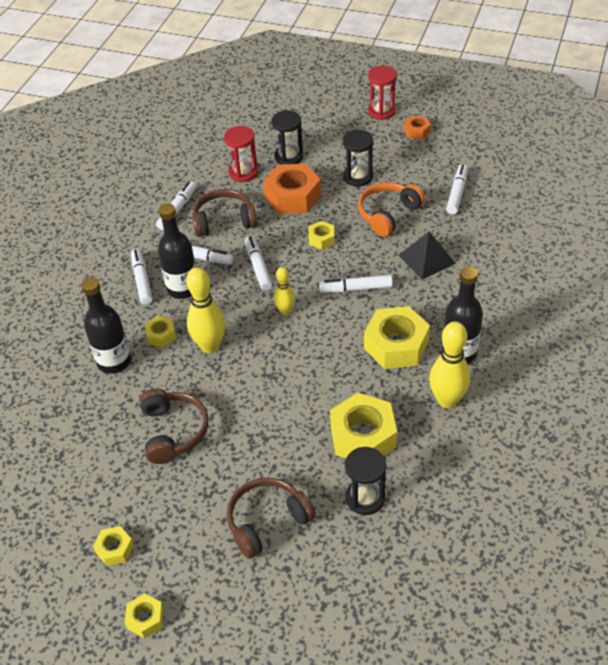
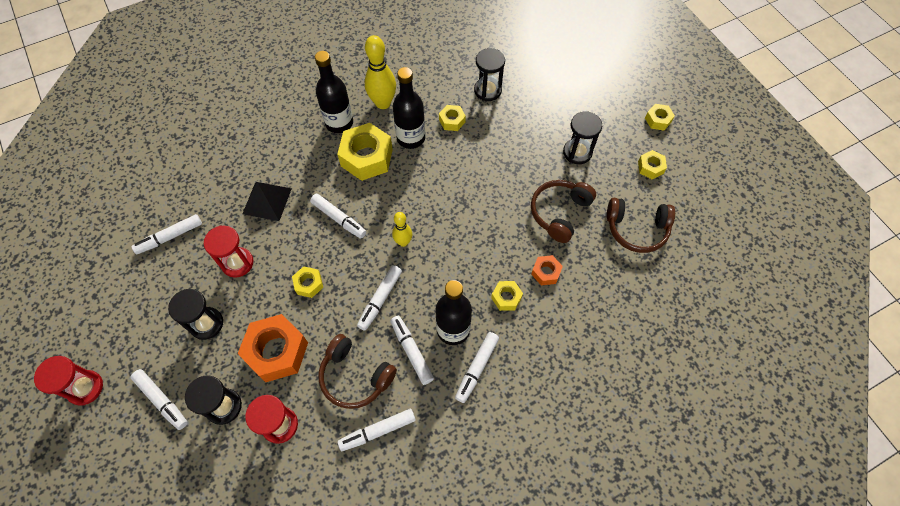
camera: 140 degrees left, 15 degrees up
(114, 361) = (558, 303): black bottle -> black bottle (411, 138)
(206, 504) = (577, 152): none -> black hourglass
(210, 346) = (480, 258): yellow bowling pin -> none
(267, 521) = (551, 118): brown headphones -> brown headphones (636, 229)
(329, 135) = (162, 401): none -> white marker
(363, 436) = (452, 121): yellow nut -> yellow nut, size x0.50
(388, 214) = (237, 263): orange headphones -> red hourglass
(417, 131) = (99, 331): orange nut -> orange nut (546, 272)

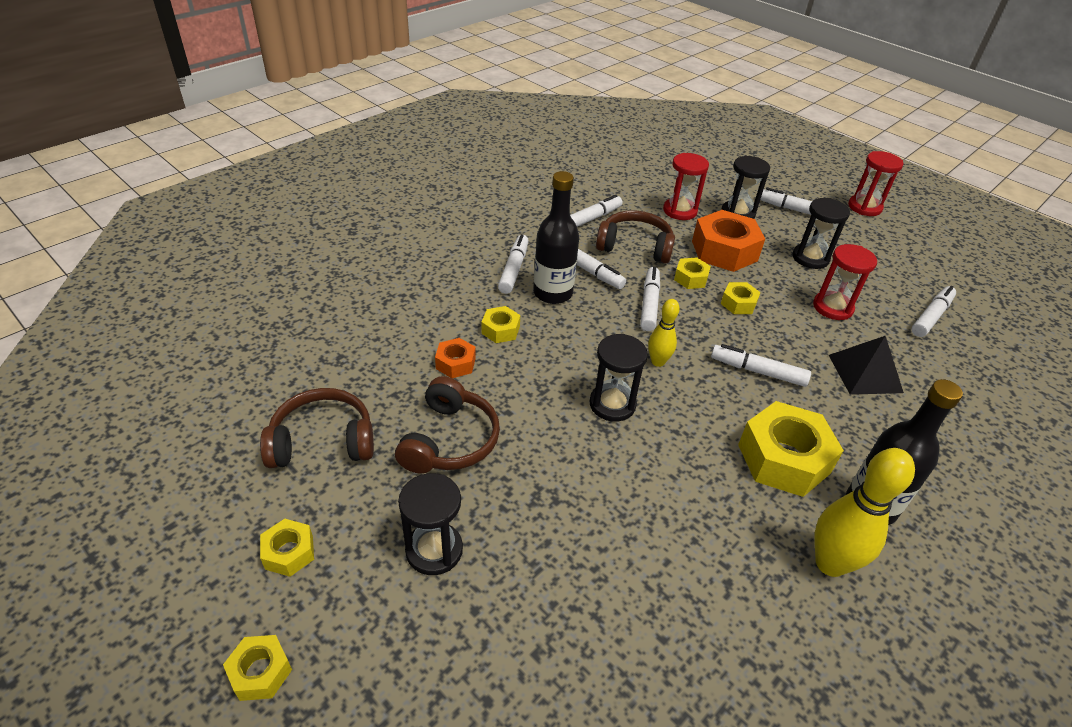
camera: 160 degrees right, 20 degrees down
(411, 138) = (738, 507): black bottle -> none
(452, 121) = (687, 558): yellow nut -> yellow nut (690, 278)
(487, 90) = (651, 650): black hourglass -> black hourglass (612, 404)

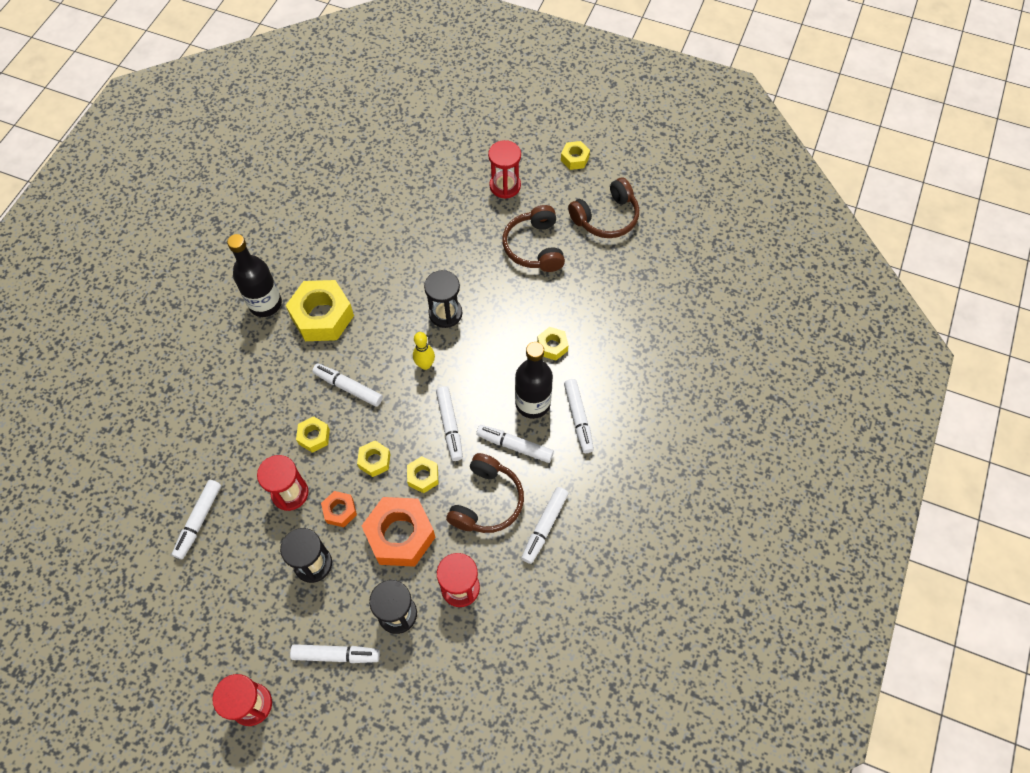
camera: 160 degrees right, 20 degrees up
(260, 672) = (547, 114): yellow nut -> yellow nut (314, 437)
(434, 550) = (505, 186): black hourglass -> red hourglass
(455, 363) = (566, 303): orange nut -> orange nut (340, 511)
(635, 246) = (487, 501): brown headphones -> brown headphones turned 60 degrees counterclockwise
(757, 371) = (348, 387): white marker -> white marker turned 150 degrees counterclockwise
(830, 563) = (291, 258): yellow bowling pin -> none
(865, 373) = (264, 420): black pyramid -> none

